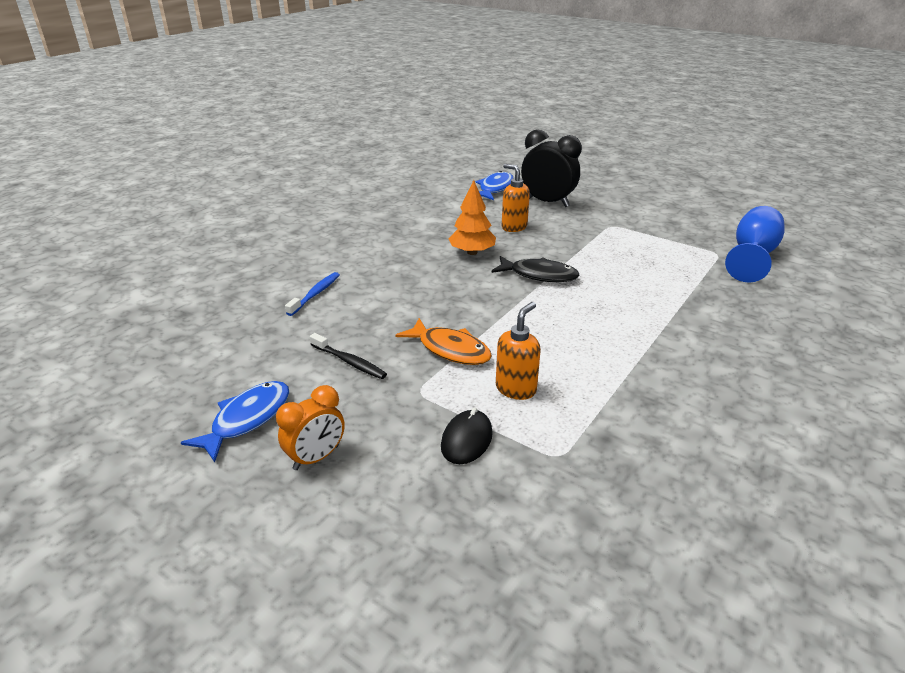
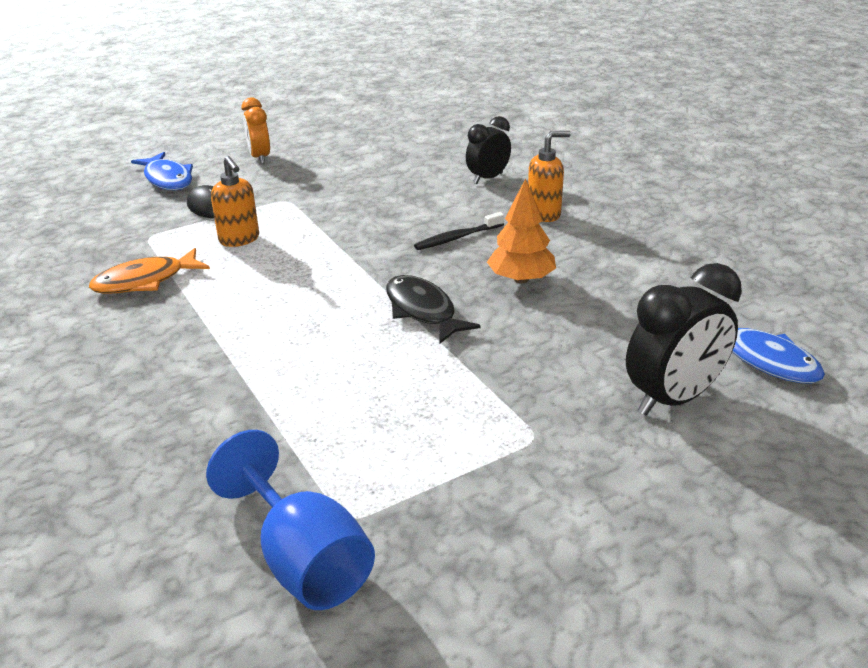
camera: 115 degrees right, 0 degrees up
(247, 419) = (326, 141): blue fish -> blue fish (167, 179)
(315, 294) = (488, 178): blue toothbrush -> black clock
(349, 362) = (357, 180): black toothbrush -> black toothbrush (457, 238)
(450, 349) = (328, 223): orange fish -> orange fish (145, 281)
(513, 227) = (583, 333): orange soap dispenser -> orange soap dispenser (544, 214)
(539, 275) = (422, 311): black fish -> black fish turned 105 degrees clockwise

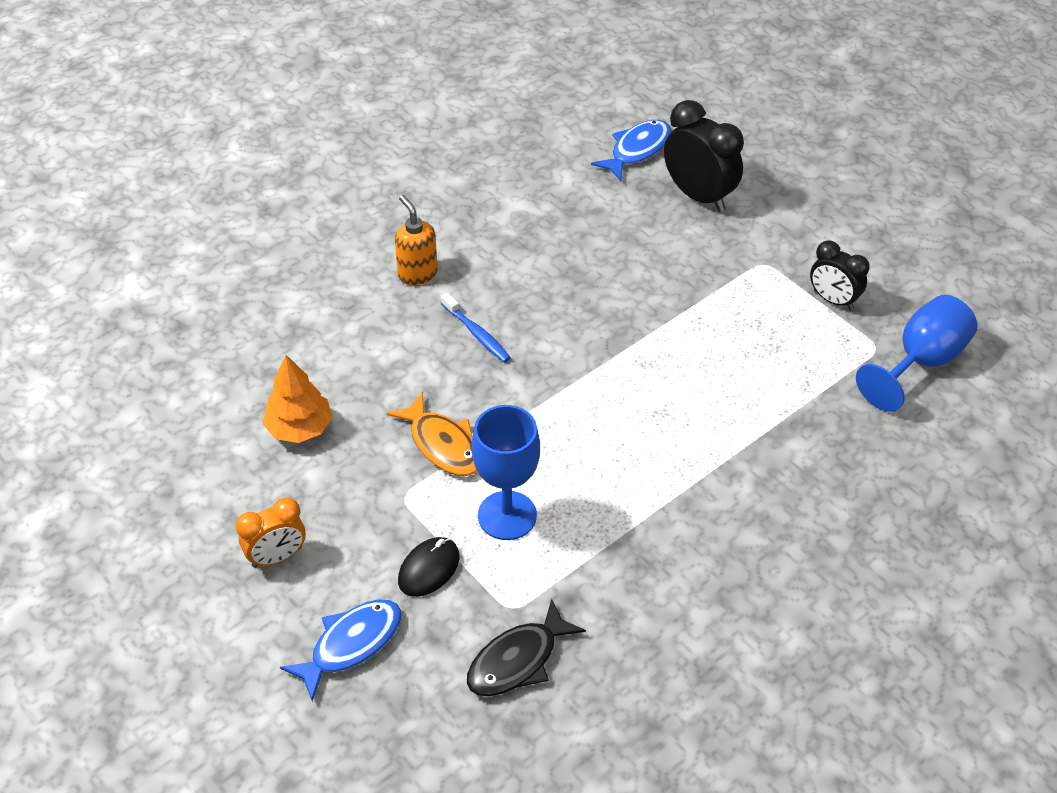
camera: 100 degrees left, 15 degrees up
(145, 281) = (610, 575): orange fish -> orange fish (443, 444)
(239, 240) = (507, 515): orange soap dispenser -> blue goblet
(422, 311) = (616, 343): black fish -> black fish (518, 660)
(457, 238) = (477, 334): black toothbrush -> blue toothbrush
(488, 178) = (333, 323): black clock -> black clock (833, 300)
(521, 279) = (549, 283): orange tree -> orange tree (299, 428)

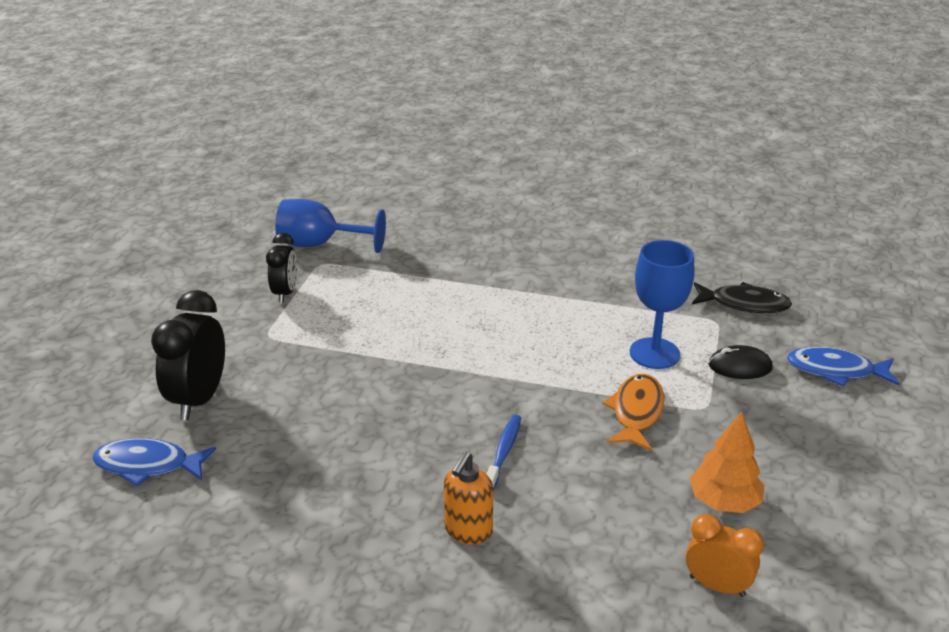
camera: 125 degrees left, 15 degrees down
(277, 557) = (836, 442): orange clock -> orange clock (717, 586)

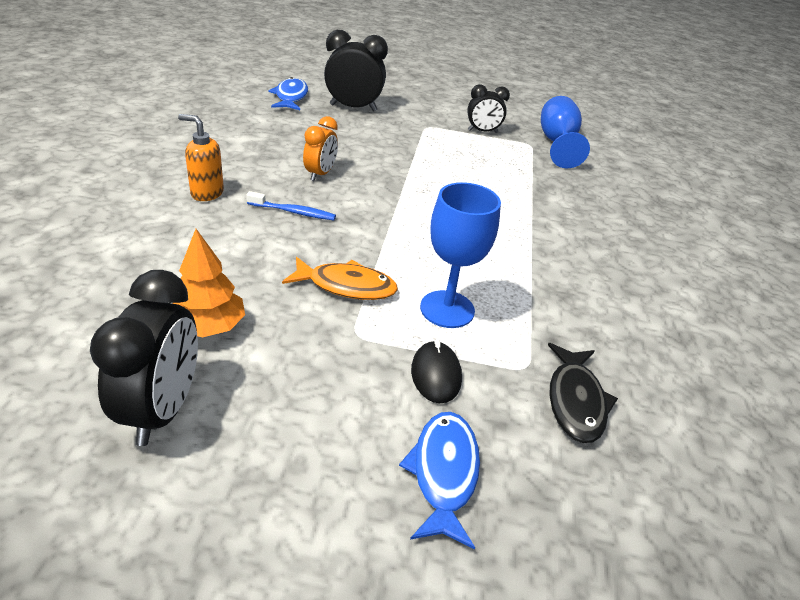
camera: 80 degrees right, 5 degrees up
(717, 586) = (103, 306): orange clock -> orange clock (320, 174)
(836, 519) = (162, 410): none -> black clock

